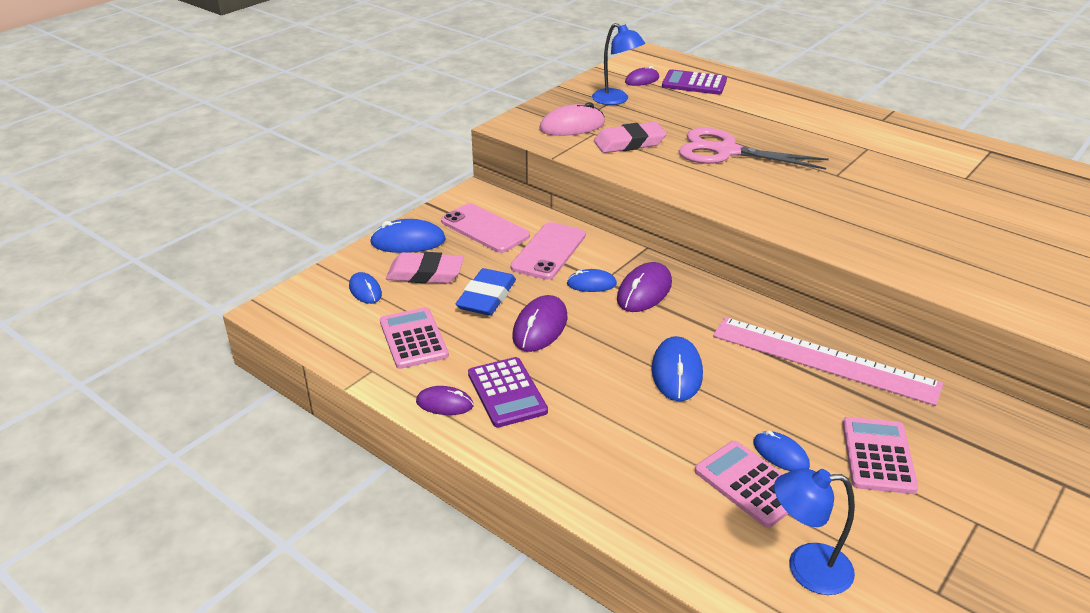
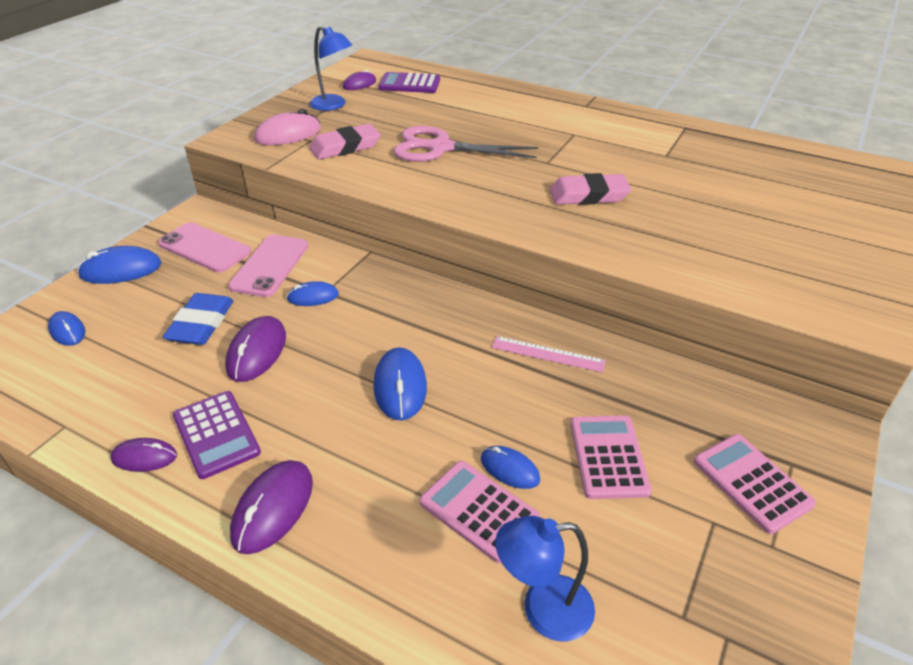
camera: 10 degrees left, 5 degrees up
(413, 339) = (116, 382): pink calculator -> pink calculator (752, 483)
(425, 273) = (136, 304): pink eraser -> pink eraser (588, 195)
(644, 291) = (367, 299): purple mouse -> purple mouse (273, 508)
(823, 360) = (548, 354): pink ruler -> pink ruler, size x0.50

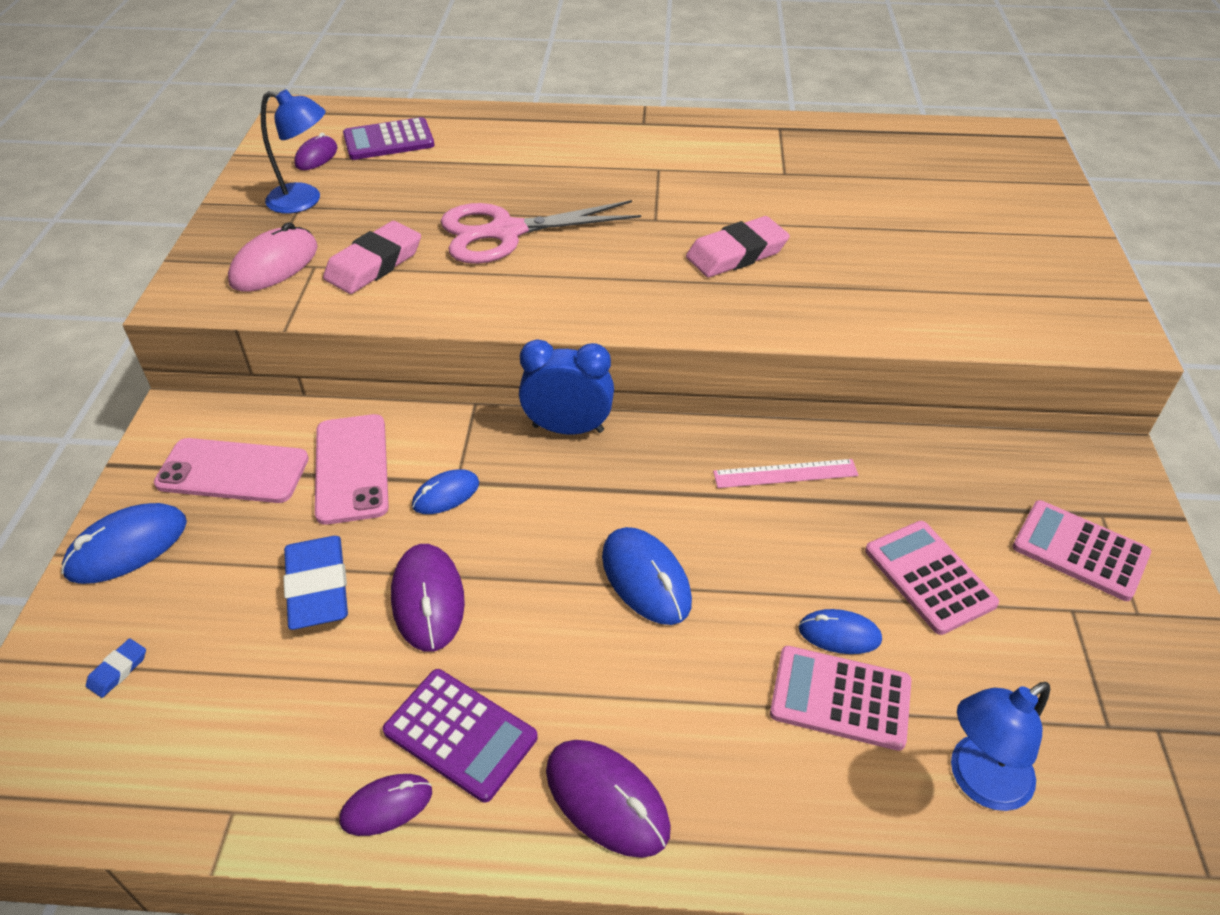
camera: 25 degrees left, 5 degrees up
(67, 331) = (118, 670): blue mouse -> blue eraser
(273, 508) = (607, 799): purple mouse -> purple mouse turned 45 degrees counterclockwise
(418, 282) = (568, 428): none -> blue clock

